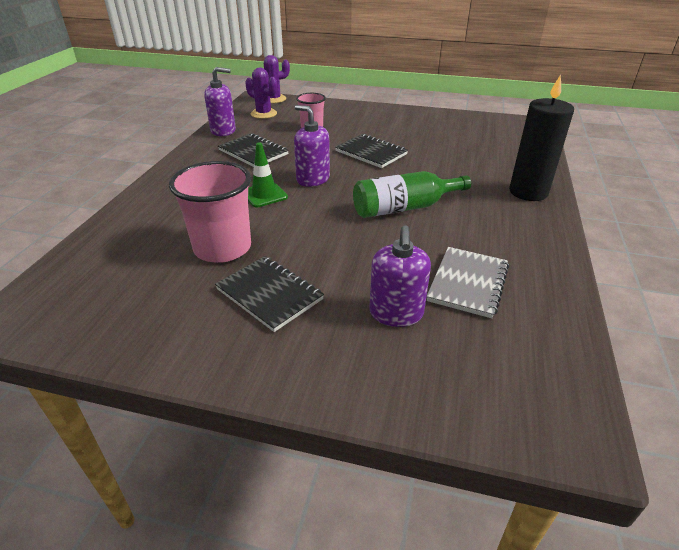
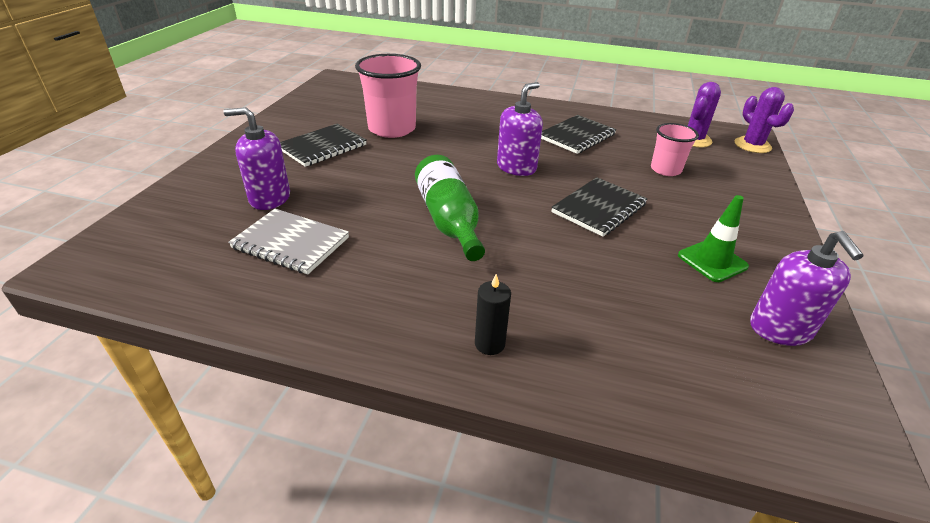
camera: 90 degrees right, 0 degrees up
(223, 131) = (628, 120): purple soap dispenser -> purple soap dispenser (780, 329)
(264, 195) = (480, 143): green traffic cone -> green traffic cone (712, 261)
(528, 192) = (489, 344): black candle -> black candle, size x0.48

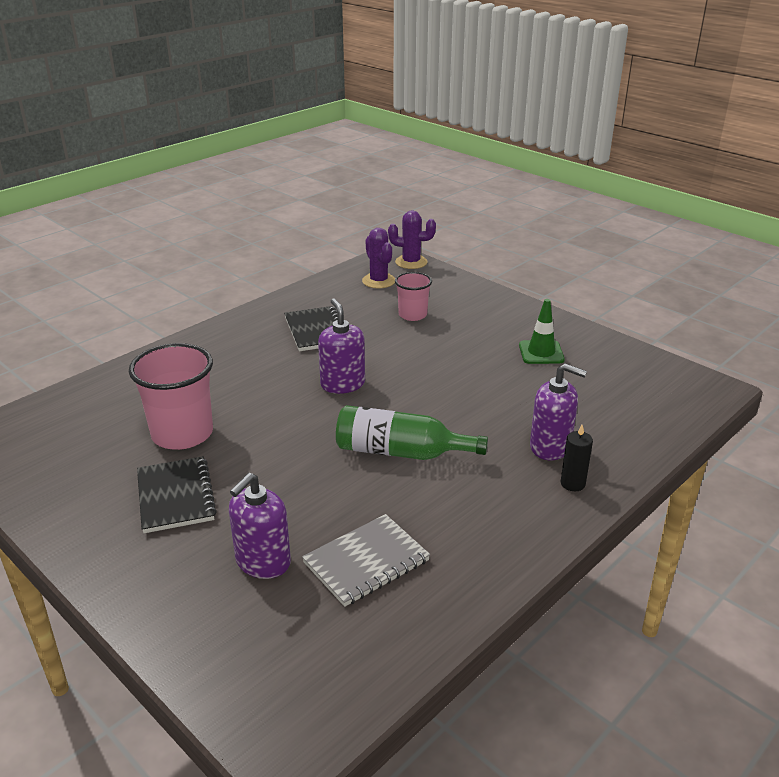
camera: 60 degrees left, 5 degrees down
(599, 208) = (443, 369): black notebook -> none
(780, 329) = (619, 362): purple soap dispenser -> purple soap dispenser (550, 447)

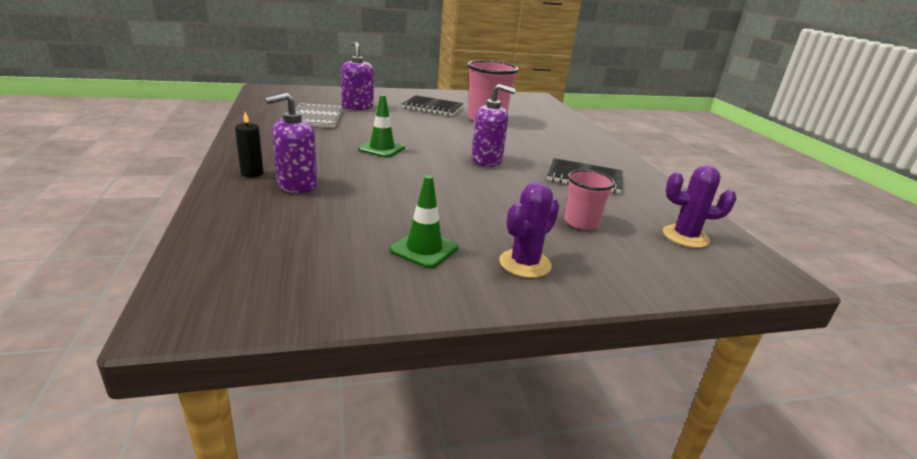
camera: 120 degrees right, 5 degrees down
(400, 452) = (382, 148): green bottle -> green traffic cone
(411, 262) = (743, 277): purple cactus -> purple cactus (525, 264)

